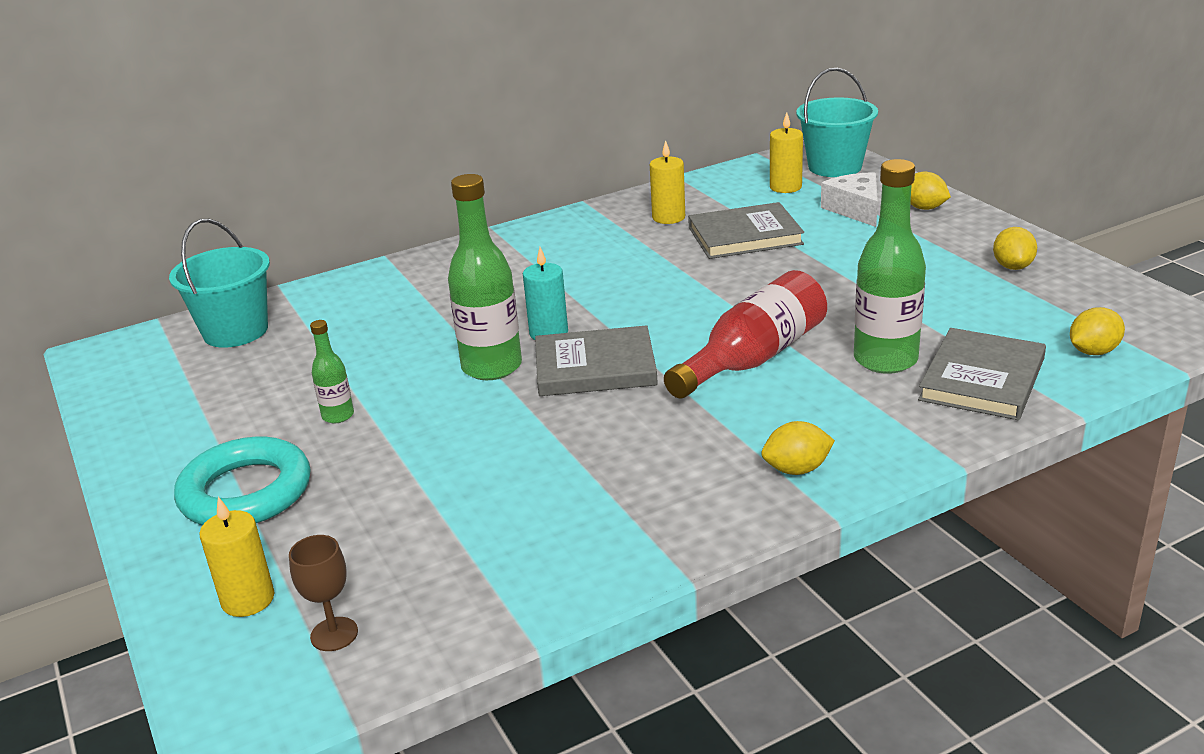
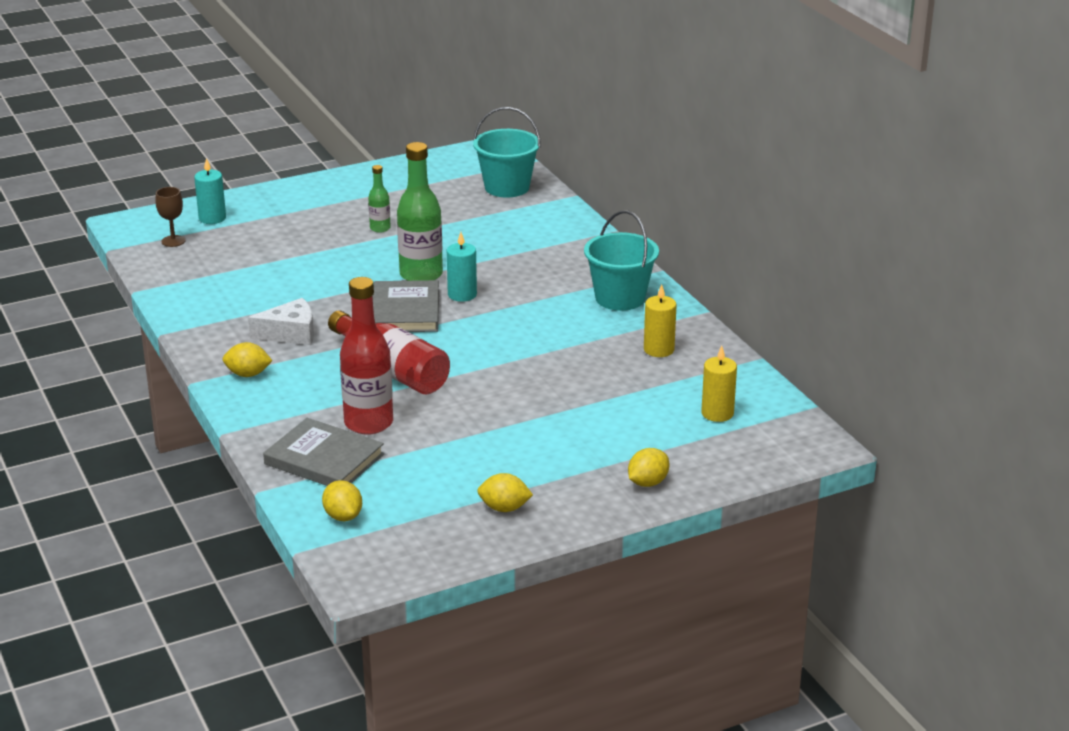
camera: 90 degrees right, 0 degrees up
(246, 492) = (309, 209): turquoise ring -> none
(248, 599) = (212, 218): yellow candle -> turquoise candle
(745, 236) = (609, 383): grey book -> none
(797, 469) = (248, 374): yellow lemon -> yellow lemon turned 75 degrees counterclockwise
(835, 167) = (766, 446): turquoise bucket -> turquoise bucket (620, 298)
(855, 209) = (653, 445): white cheese -> white cheese (290, 333)
(885, 360) = (368, 423): green bottle -> red bottle

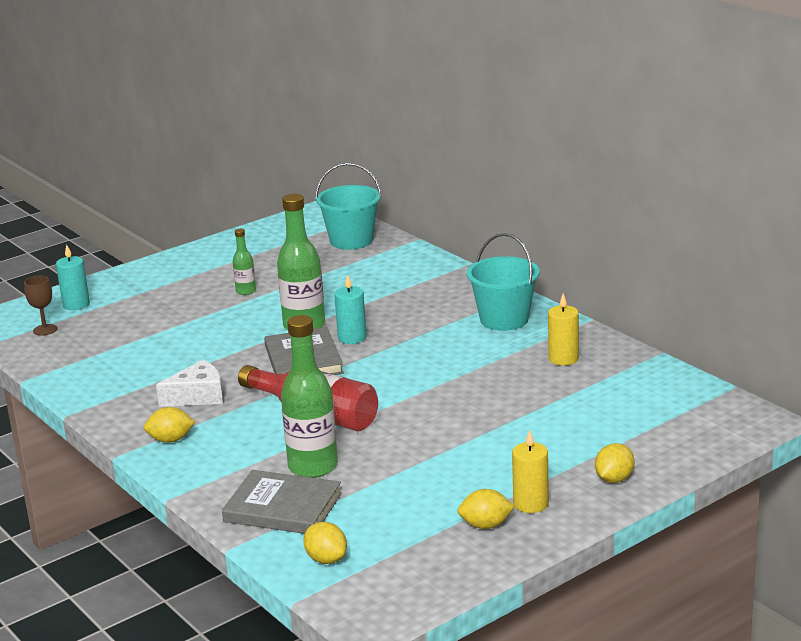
camera: 10 degrees left, 5 degrees down
(368, 423) = (313, 467): red bottle -> green bottle
(717, 413) = (647, 406): yellow candle -> yellow candle (531, 504)

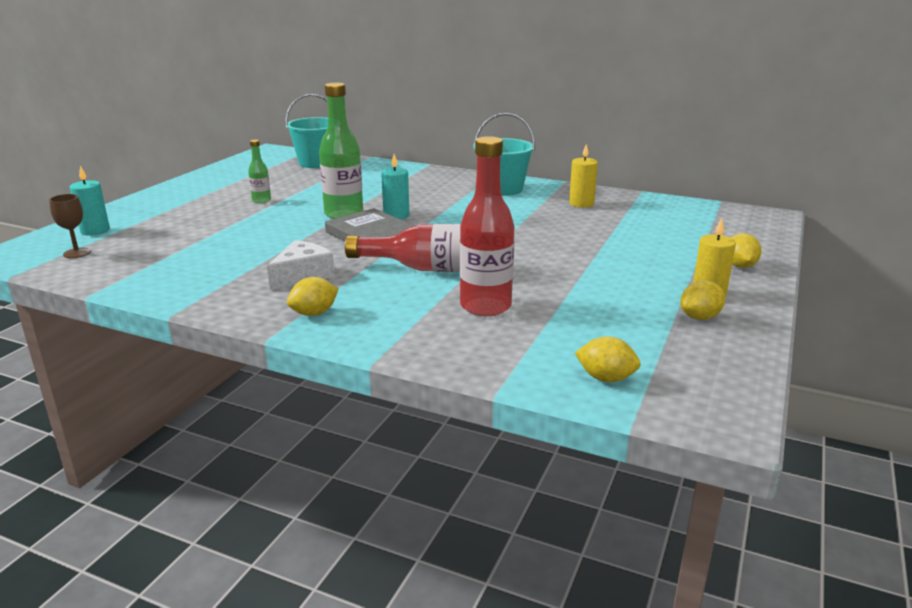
camera: 30 degrees left, 0 degrees up
(282, 507) = (501, 344): grey book -> none
(313, 467) = (485, 306): green bottle -> red bottle

